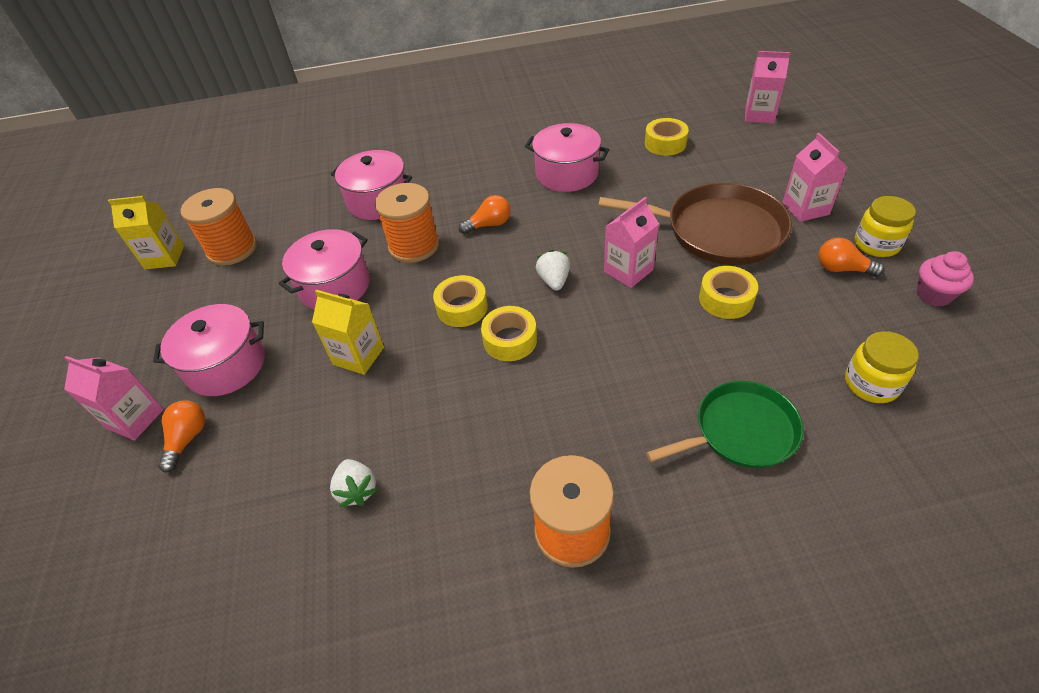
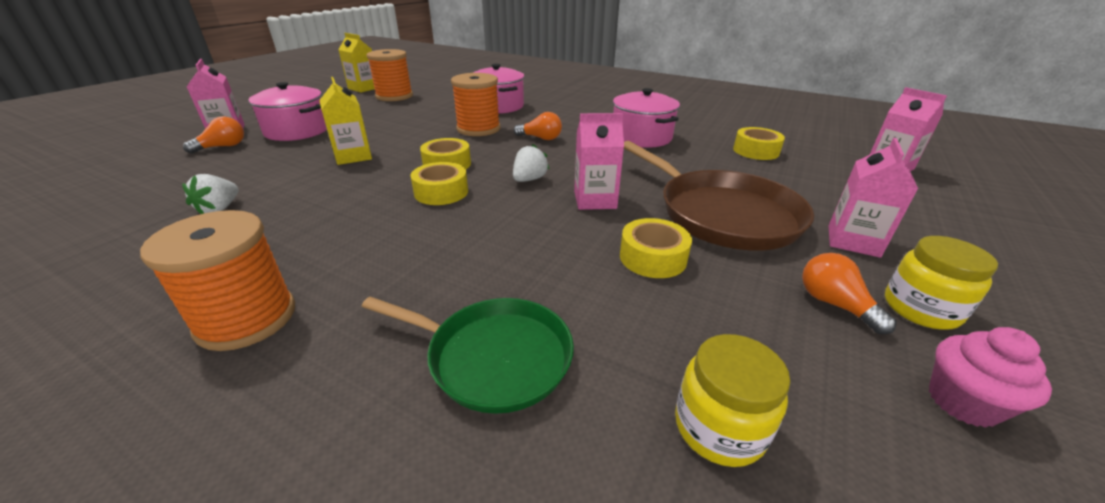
camera: 35 degrees right, 15 degrees down
(334, 286) = (405, 126): pink pot -> none

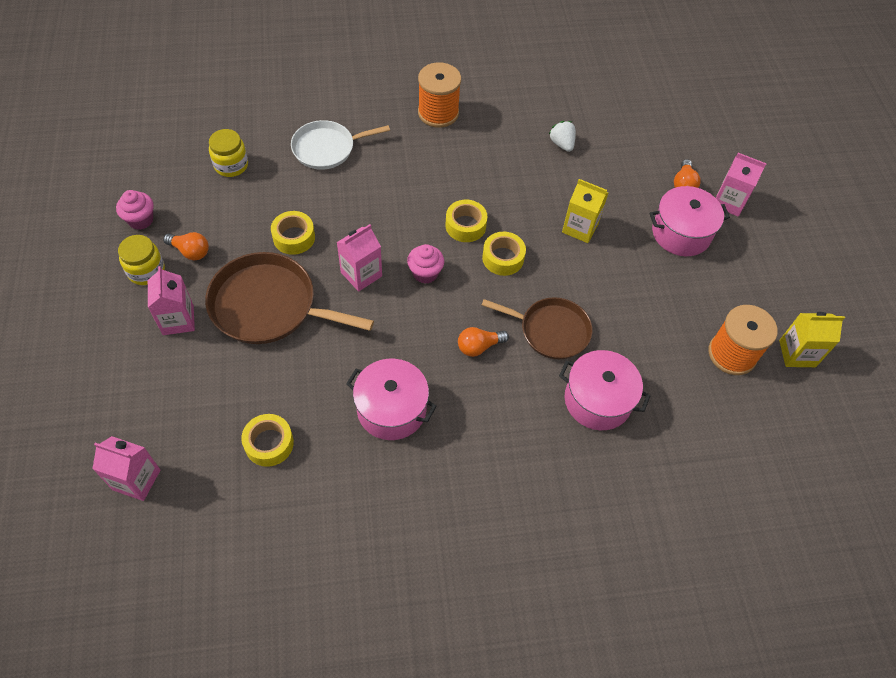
camera: 140 degrees right, 25 degrees up
(478, 129) = (551, 330): orange spool -> brown pan
(493, 357) = (327, 148): green pan -> white pan
(529, 179) = (425, 273): white strawberry -> pink cupcake

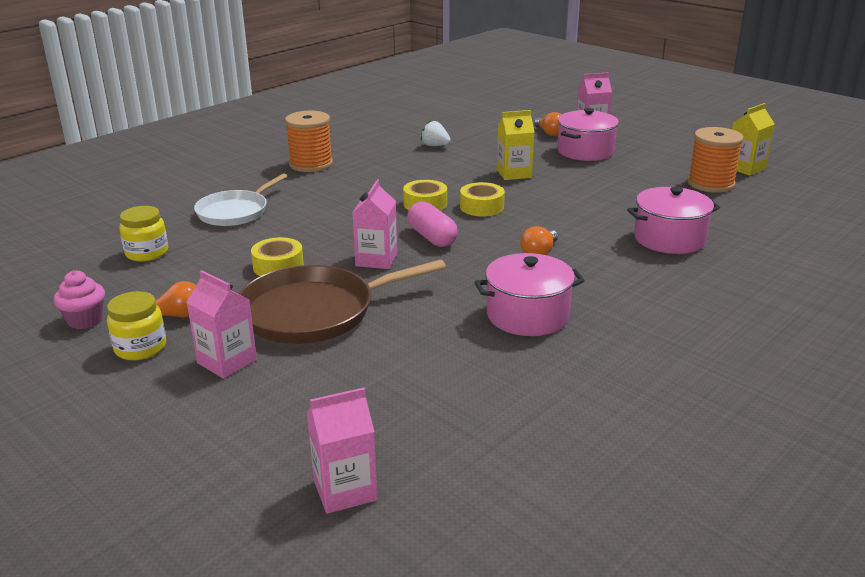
camera: 35 degrees left, 30 degrees down
(269, 443) = (450, 389): yellow tape -> none
(425, 273) = (432, 237): pink cupcake -> pink capsule
(551, 330) = (578, 223): brown pan -> none

